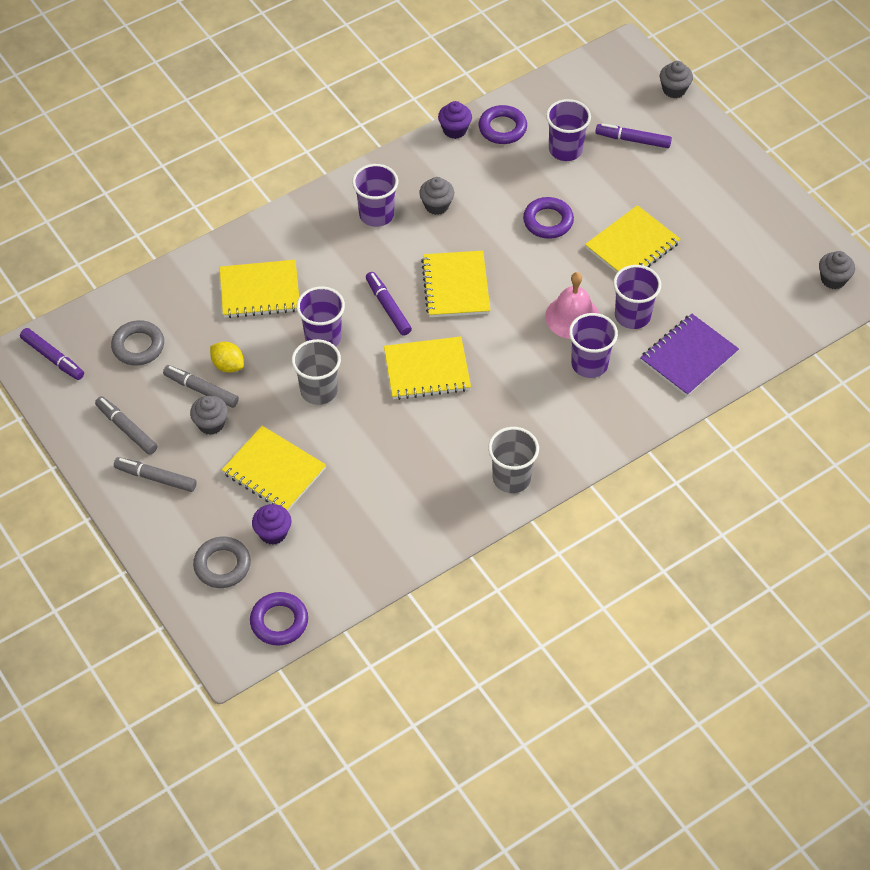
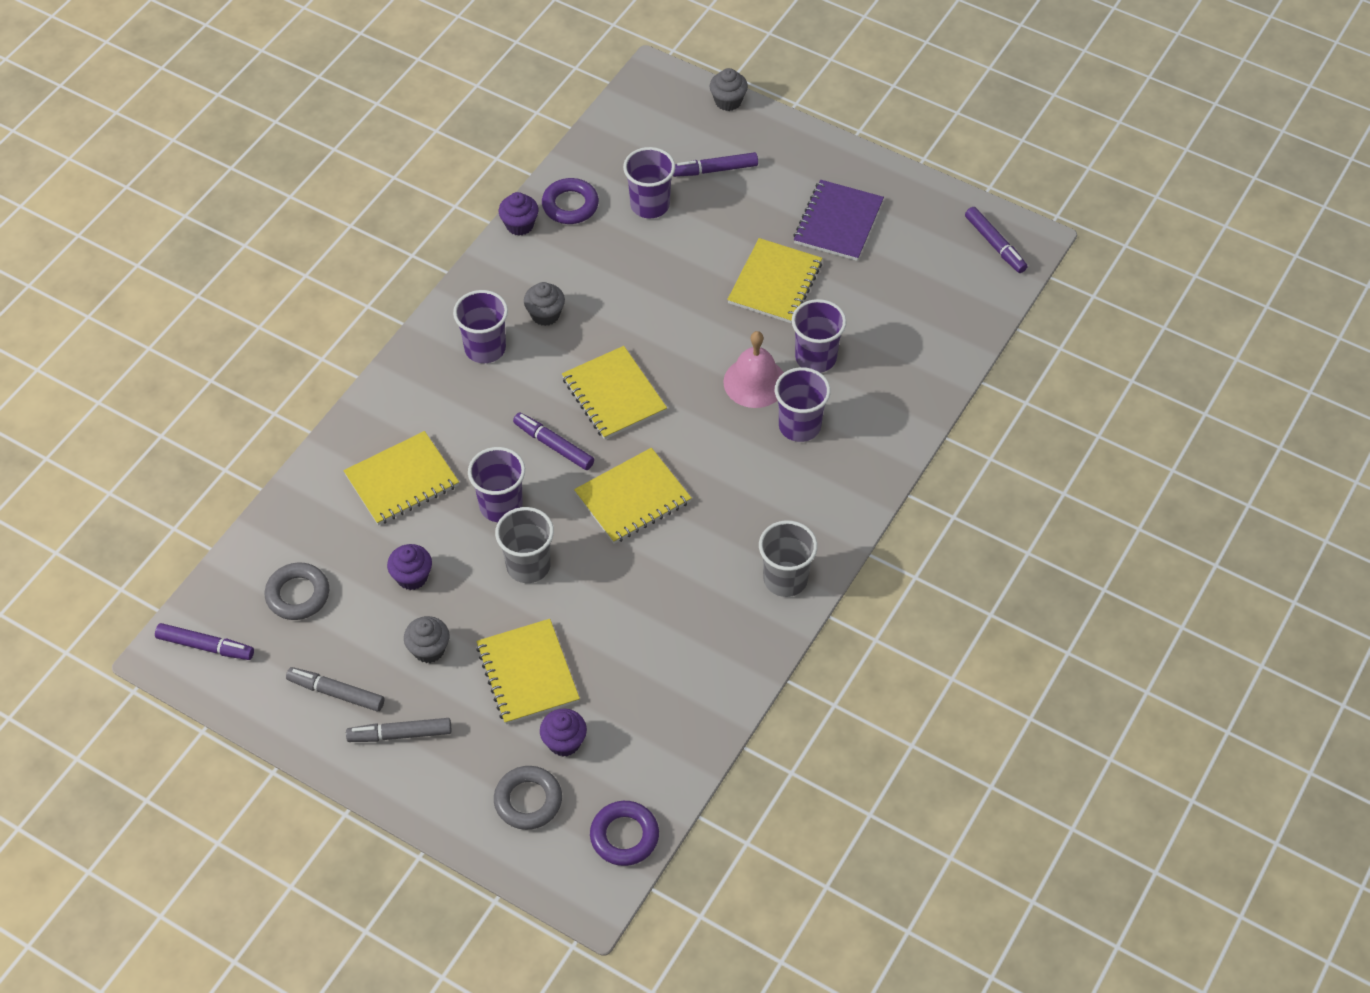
camera: 25 degrees left, 0 degrees up
(201, 390) = (397, 616): grey marker -> none
(228, 365) = (412, 577): yellow lemon -> purple cupcake
(274, 471) = (528, 673): yellow notebook -> yellow notebook turned 60 degrees clockwise
(548, 221) = (673, 289): purple ring -> none
(688, 357) = (896, 379): purple notebook -> purple notebook (838, 222)
(833, 279) = (995, 244): grey cupcake -> purple marker

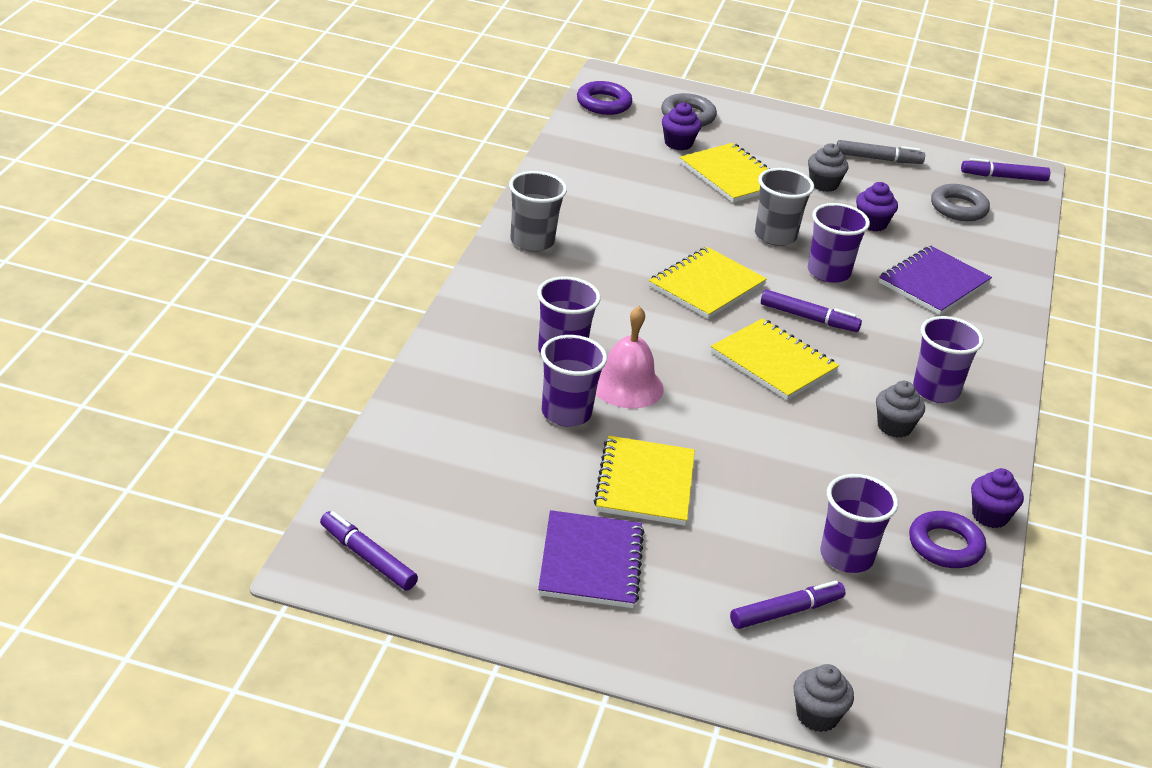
camera: 160 degrees right, 20 degrees down
(400, 734) = (810, 141): grey marker -> none
(402, 480) = (933, 283): yellow notebook -> purple notebook

